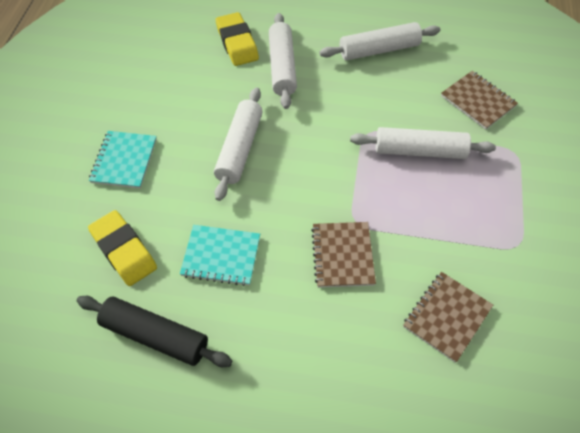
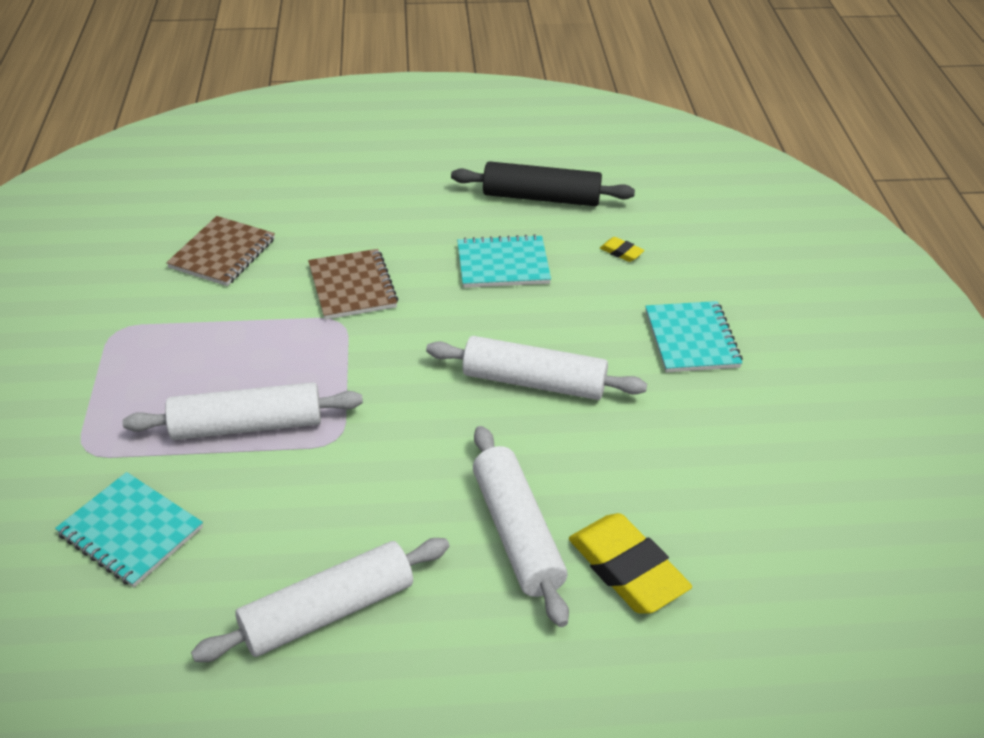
camera: 165 degrees right, 15 degrees down
(124, 250) = (621, 252): yellow eraser -> yellow eraser, size x0.44
(239, 148) = (534, 382): white rolling pin -> white rolling pin turned 75 degrees counterclockwise
(478, 101) = (130, 531): brown notebook -> turquoise notebook

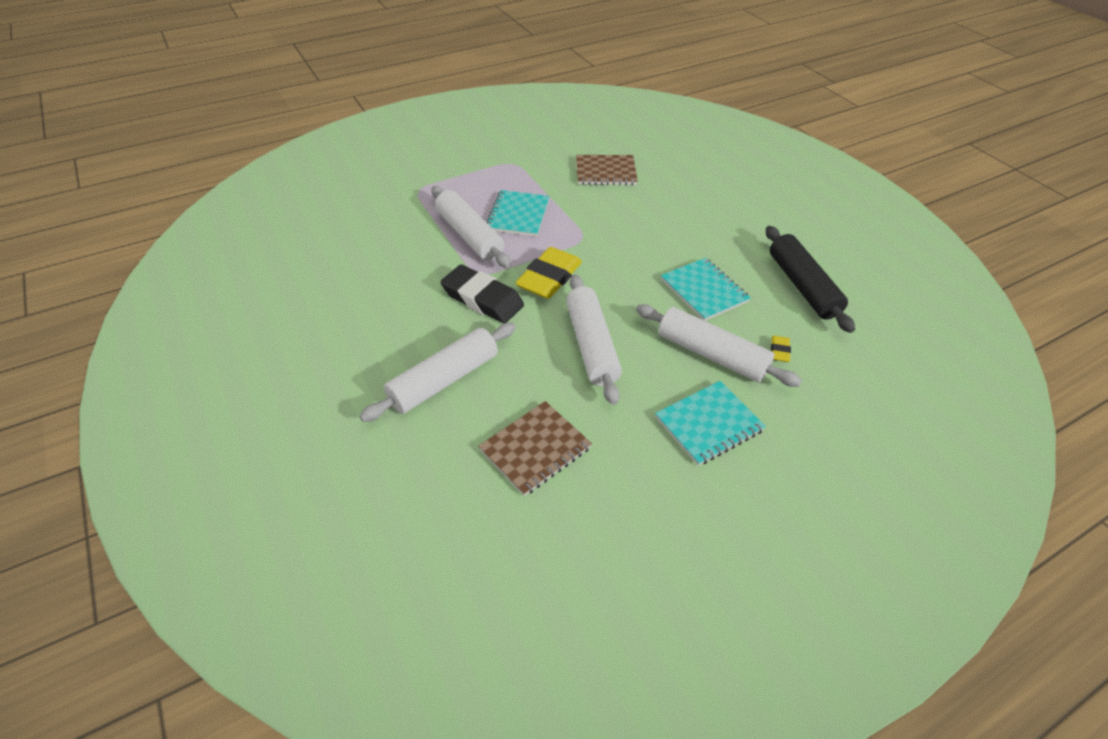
camera: 65 degrees right, 5 degrees up
(130, 531) = (371, 226): turquoise notebook -> turquoise notebook (518, 215)
(328, 611) = (346, 317): white rolling pin -> white rolling pin (711, 354)
(352, 286) = (619, 231): brown notebook -> brown notebook (535, 449)
(390, 452) = (482, 299): none -> black eraser
(627, 569) = (438, 448): yellow eraser -> yellow eraser (549, 278)

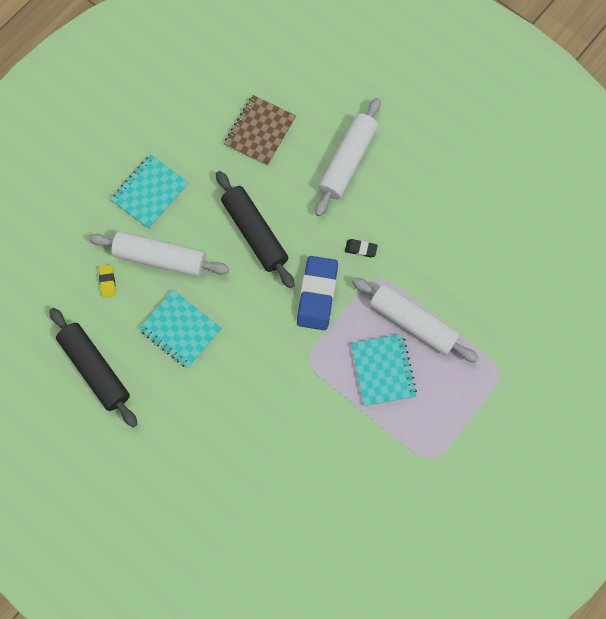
camera: 160 degrees right, 25 degrees up
(482, 299) = (360, 249): black eraser -> black eraser, size x0.44
(549, 278) = (317, 295): yellow eraser -> blue eraser
(592, 345) = (254, 233): white rolling pin -> black rolling pin
(605, 172) = (325, 483): brown notebook -> none

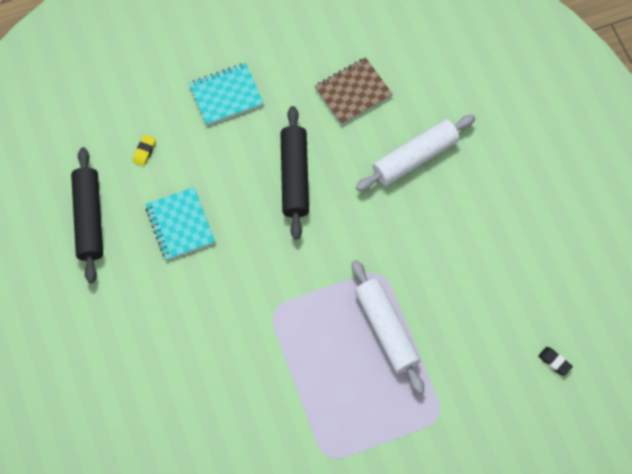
camera: 30 degrees right, 5 degrees down
(160, 258) = (200, 155): white rolling pin -> none
(317, 295) = (316, 259): blue eraser -> none
(360, 249) = (379, 240): black eraser -> black eraser (554, 362)
(383, 370) = (334, 356): turquoise notebook -> none

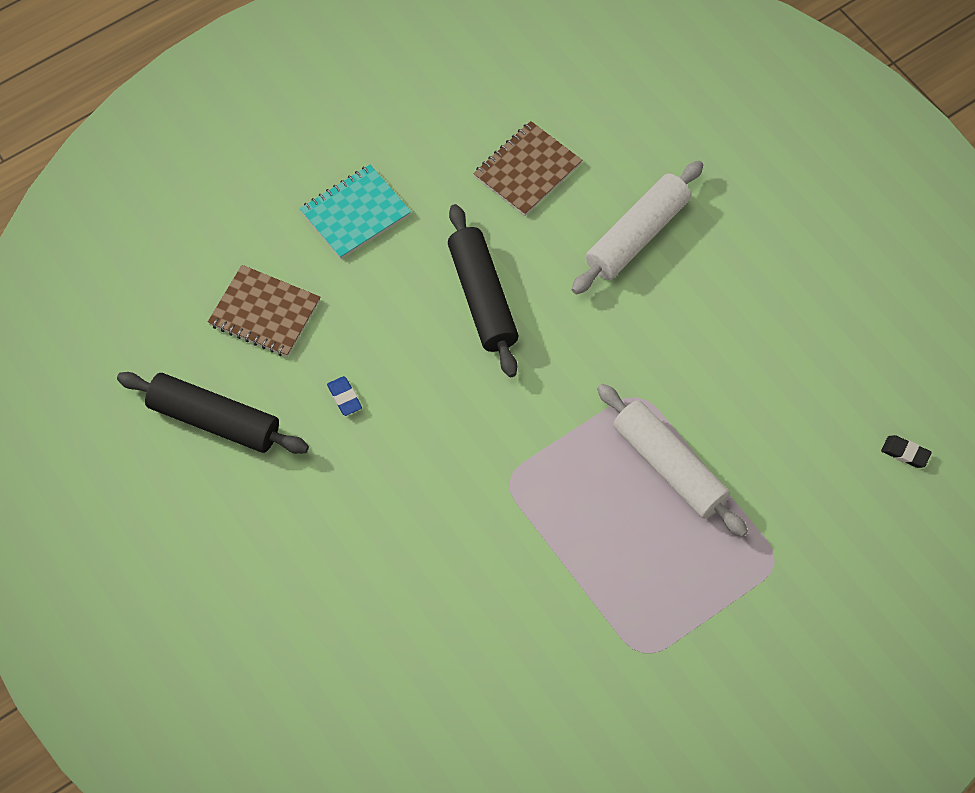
camera: 15 degrees left, 5 degrees down
(89, 219) = (214, 420): black rolling pin -> black rolling pin turned 45 degrees counterclockwise
(144, 151) = (264, 313): yellow eraser -> brown notebook
(180, 224) = (344, 398): turquoise notebook -> blue eraser

